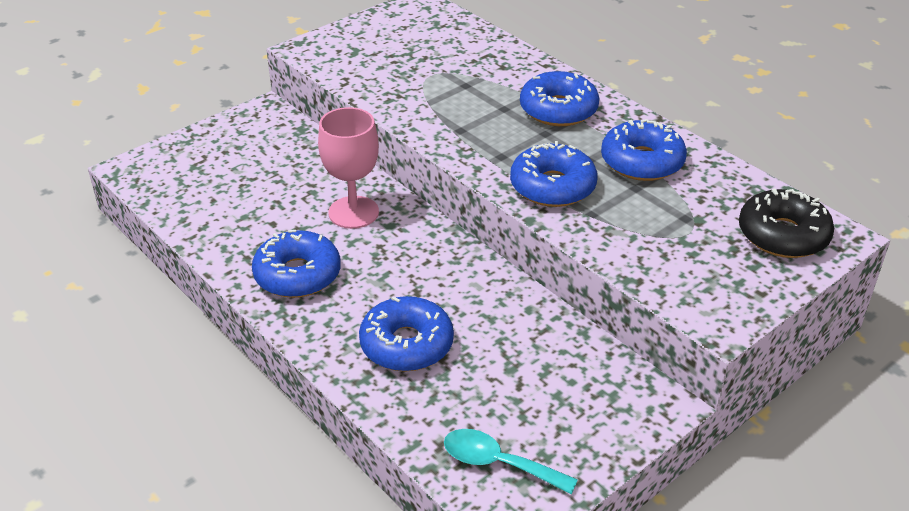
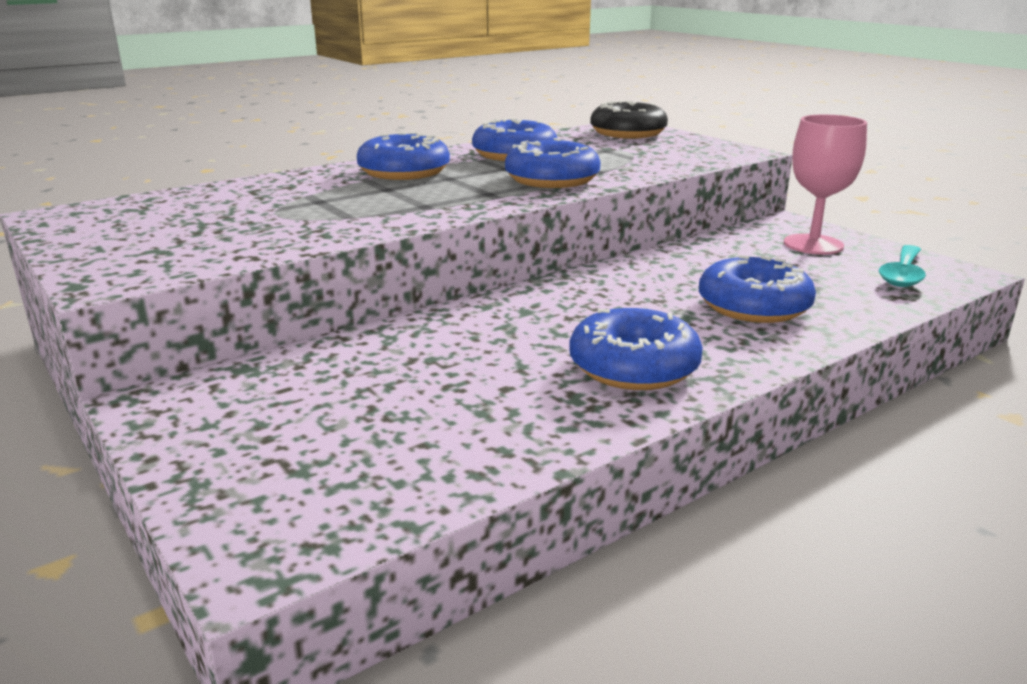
camera: 85 degrees left, 15 degrees down
(353, 212) = (493, 331): pink goblet -> pink goblet (813, 244)

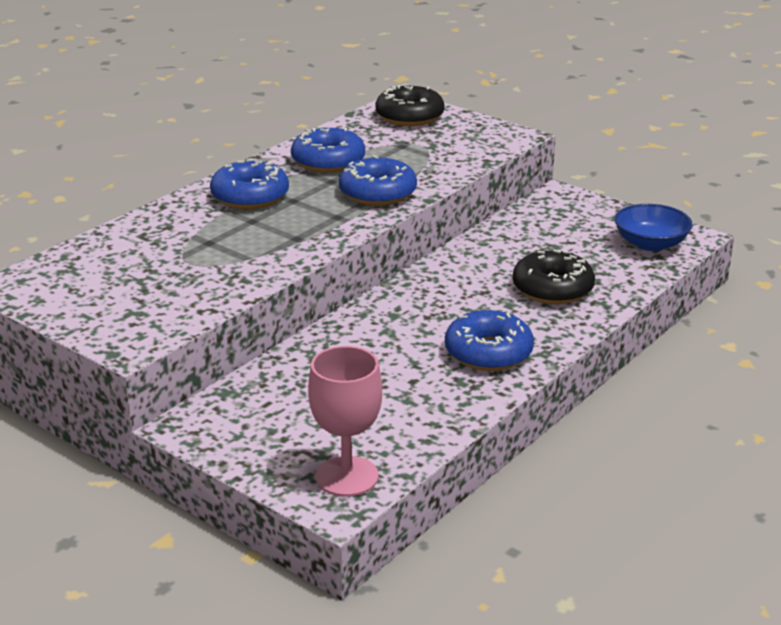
camera: 15 degrees left, 5 degrees up
(753, 306) = (552, 289): blue donut -> black donut
(813, 244) = (582, 219): pink goblet -> pink goblet (347, 476)
(902, 274) = (650, 244): turquoise spoon -> blue bowl

